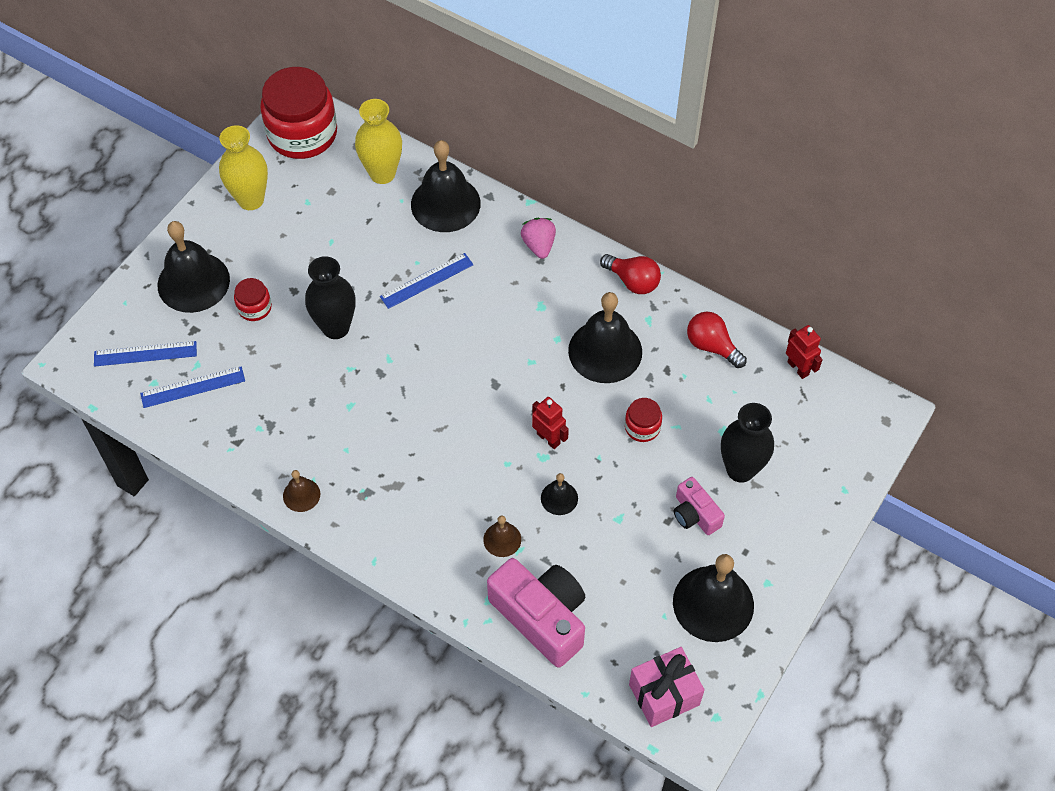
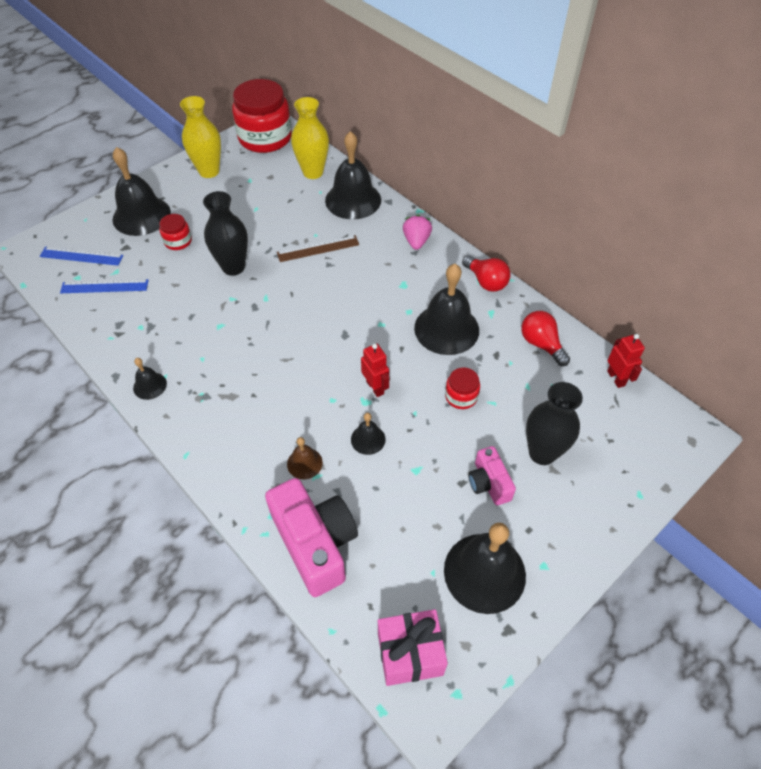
camera: 15 degrees right, 5 degrees down
(301, 495) = (150, 385): brown bell -> black bell
(426, 280) = (318, 248): blue ruler -> brown ruler

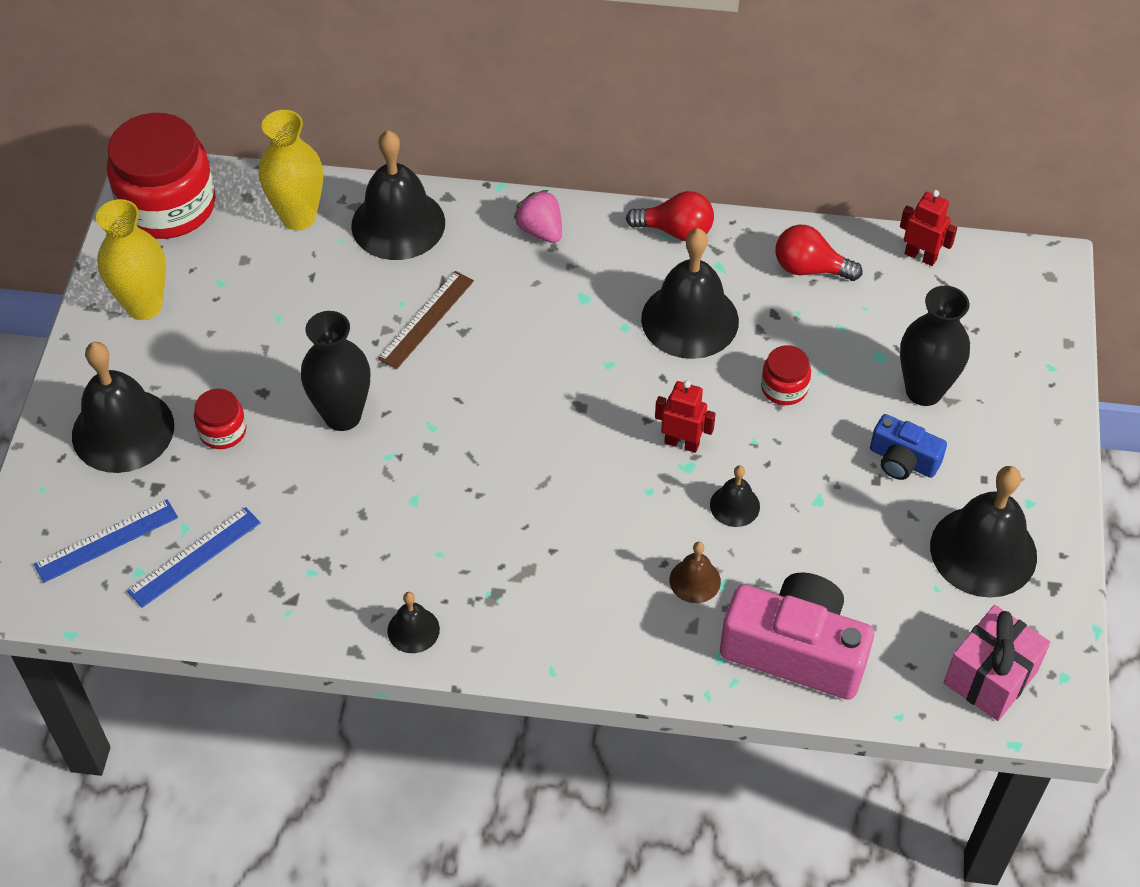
camera: 40 degrees left, 0 degrees up
(488, 483) = (902, 460): pink camera -> blue camera

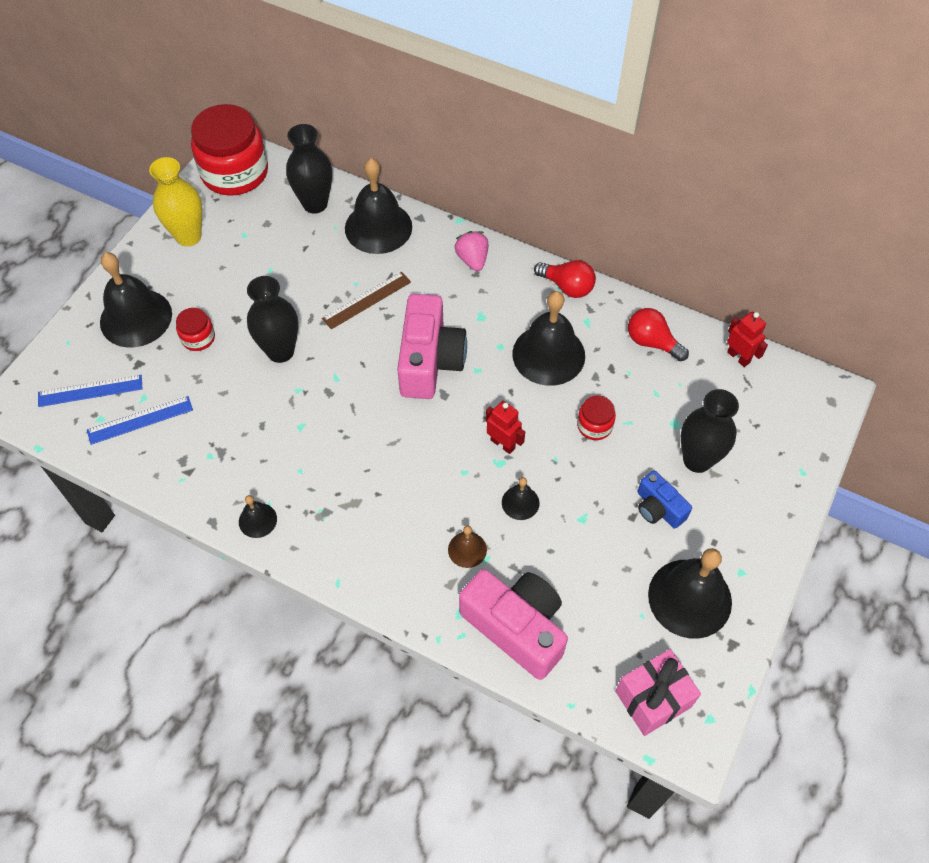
camera: 20 degrees right, 5 degrees up
(298, 217) = (315, 204): yellow vase -> black vase
(543, 371) = (430, 361): none -> pink camera

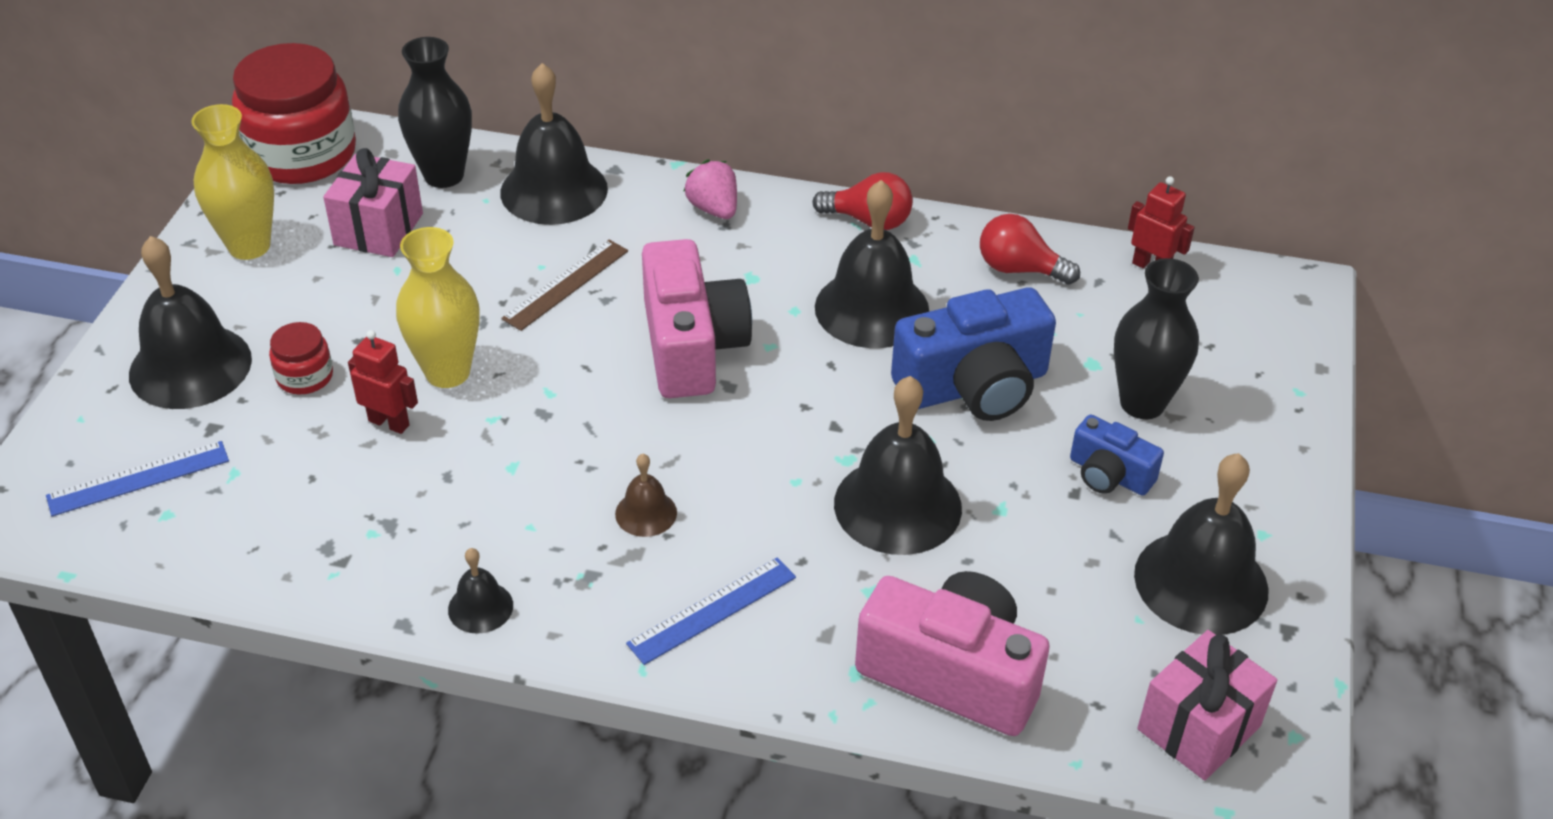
camera: 15 degrees left, 15 degrees down
(140, 420) = (237, 504): blue ruler -> blue ruler (712, 610)
(266, 238) = (378, 229): none -> pink gift
(280, 351) = (447, 372): black vase -> yellow vase
(467, 549) = (837, 583): brown bell -> brown bell (646, 513)
(503, 444) = (843, 434): red robot -> red robot (389, 423)
(520, 502) = (897, 505): black bell -> black bell, size x2.09
(594, 425) = (974, 386): red jar -> blue camera

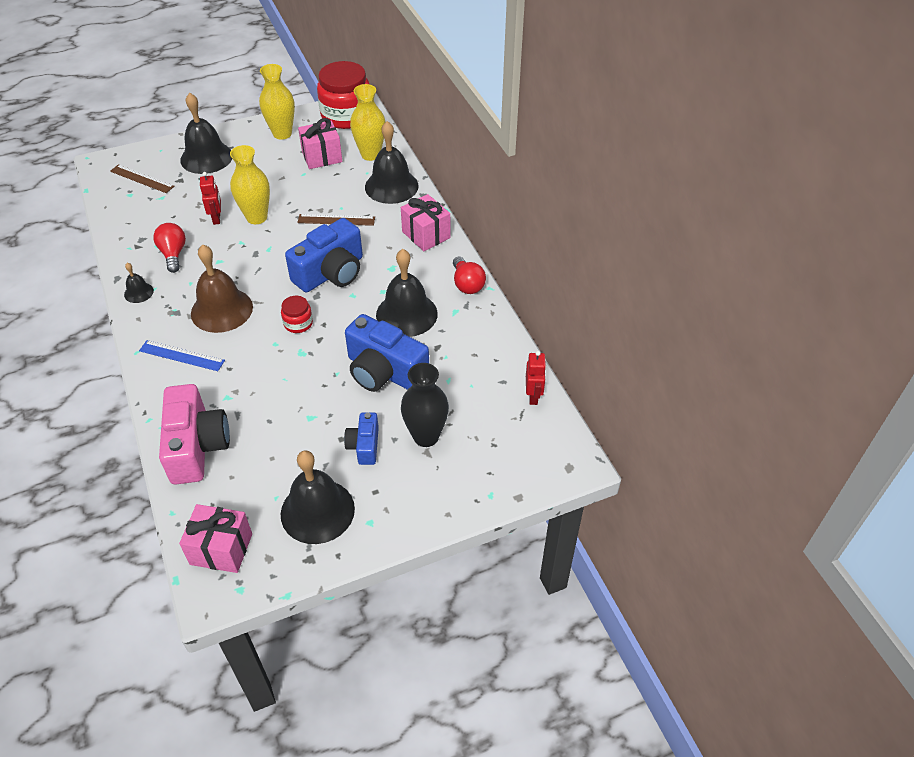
camera: 55 degrees right, 5 degrees up
(138, 478) = (142, 178): blue ruler -> brown ruler
(305, 377) = (224, 185): red jar -> red jar (298, 323)
(444, 175) = (370, 154): black vase -> yellow vase
(646, 513) = (221, 310): brown bell -> brown bell, size x2.09
(692, 346) = (331, 273): pink camera -> blue camera
(713, 209) = (426, 235): pink strawberry -> pink gift
(897, 505) = (285, 382): black bell -> none
(1019, 269) = (483, 349): red light bulb -> red light bulb (173, 254)

